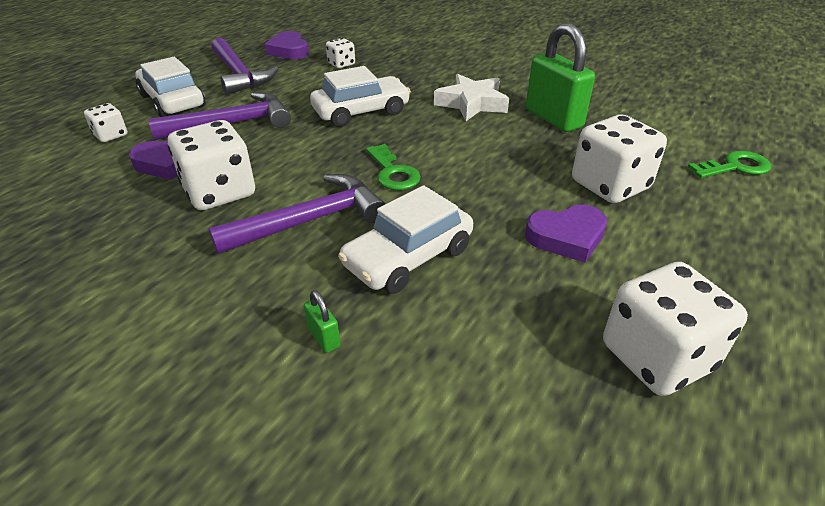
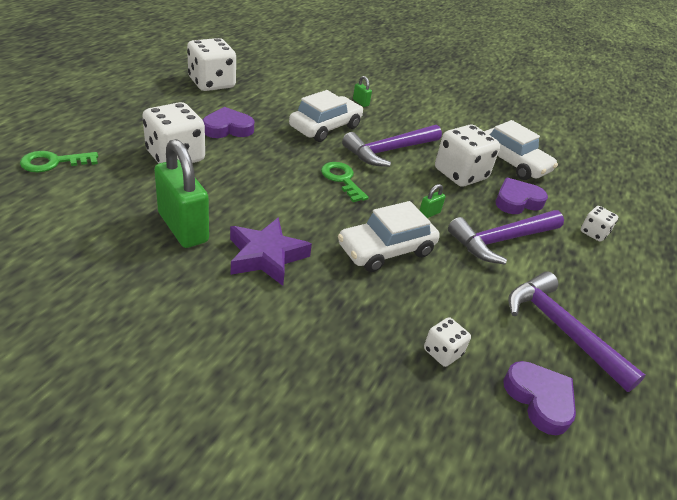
camera: 170 degrees right, 0 degrees up
(172, 101) = (589, 279): white car -> white car (512, 162)
(298, 143) = (429, 213): none -> green padlock
(471, 103) = (266, 256): white star -> purple star

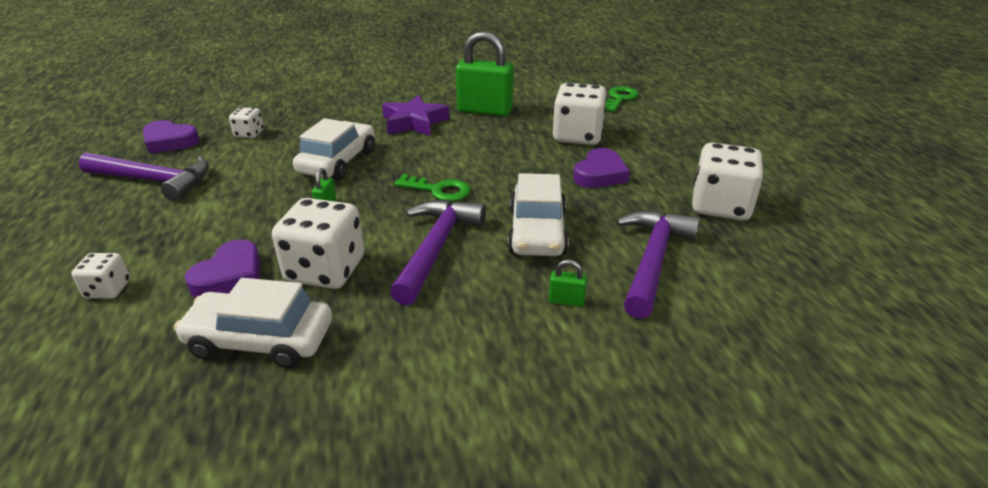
camera: 145 degrees right, 5 degrees down
(501, 240) = (233, 220): purple hammer -> purple hammer (652, 260)

